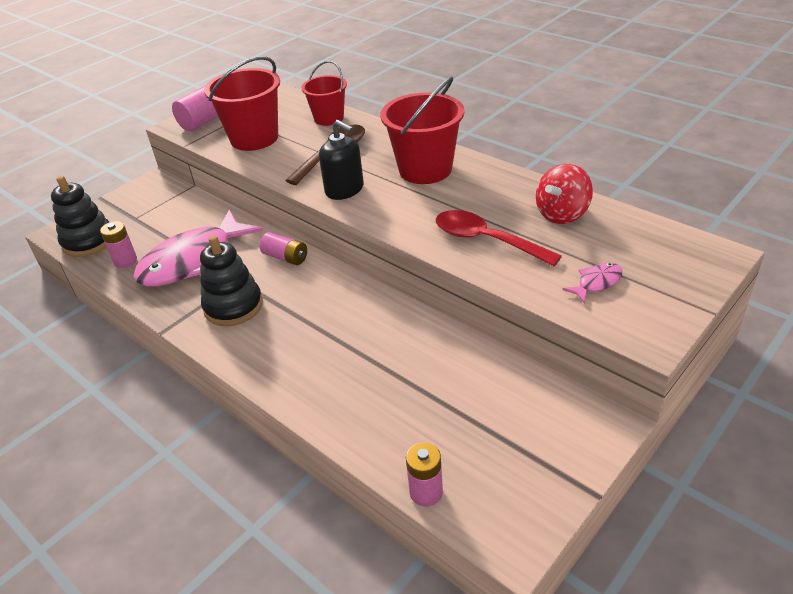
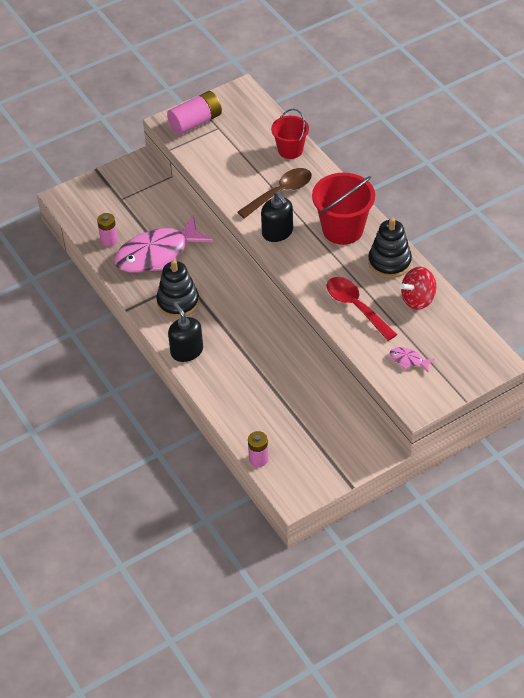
camera: 15 degrees right, 10 degrees up
(88, 241) = (84, 213): black stacking toy -> black stacking toy (389, 262)
(254, 138) = (226, 157): red bucket -> none
(261, 362) = (186, 351): none -> black soap dispenser
(285, 257) = (224, 270): pink battery -> none
(596, 283) = (408, 360): pink fish -> pink fish turned 135 degrees counterclockwise

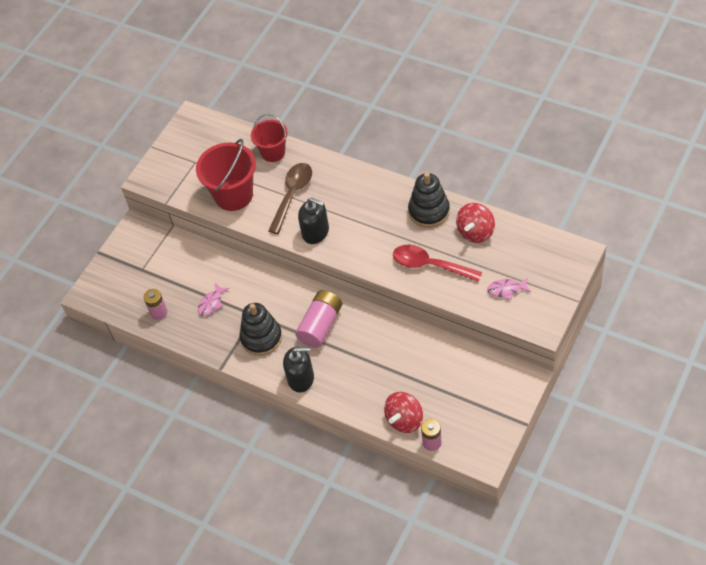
camera: 25 degrees left, 5 degrees up
(157, 254) = (211, 303): pink fish -> pink fish, size x0.41
(186, 351) = (301, 378): black soap dispenser -> black soap dispenser turned 150 degrees clockwise
(195, 122) = (171, 166): pink battery -> pink battery (321, 325)
(249, 429) = (404, 420): none -> red spinning top
(342, 229) = (369, 201): red bucket -> red bucket (233, 195)

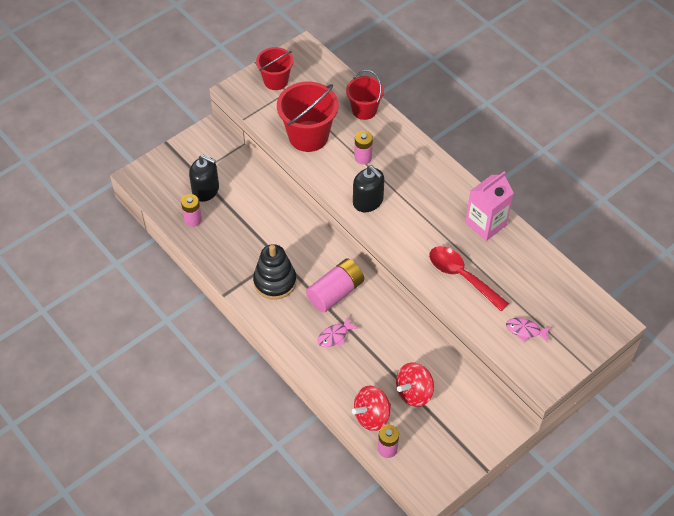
camera: 15 degrees right, 0 degrees up
(179, 156) = (276, 81): none -> red bucket
(211, 303) = (245, 230): pink fish -> pink fish (334, 336)
(292, 195) = (363, 157): brown spoon -> pink battery
(301, 378) = (293, 335): black soap dispenser -> black soap dispenser (206, 190)
(429, 211) = (486, 224): black stacking toy -> pink carton
(475, 232) = (521, 262): red spinning top -> red spinning top (414, 392)

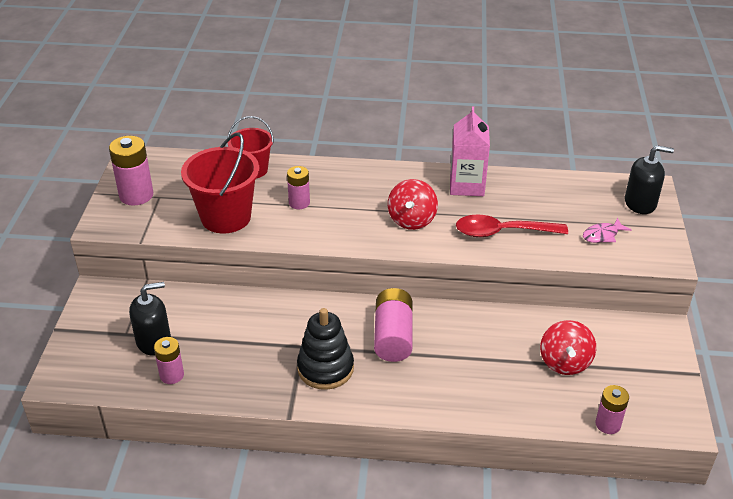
camera: 45 degrees left, 15 degrees down
(276, 81) = (136, 195): red bucket -> pink battery
(334, 336) = (439, 371): pink fish -> none
(368, 201) = (348, 231): black soap dispenser -> black soap dispenser (640, 203)
(371, 416) = (559, 409): red spinning top -> red spinning top (411, 220)

